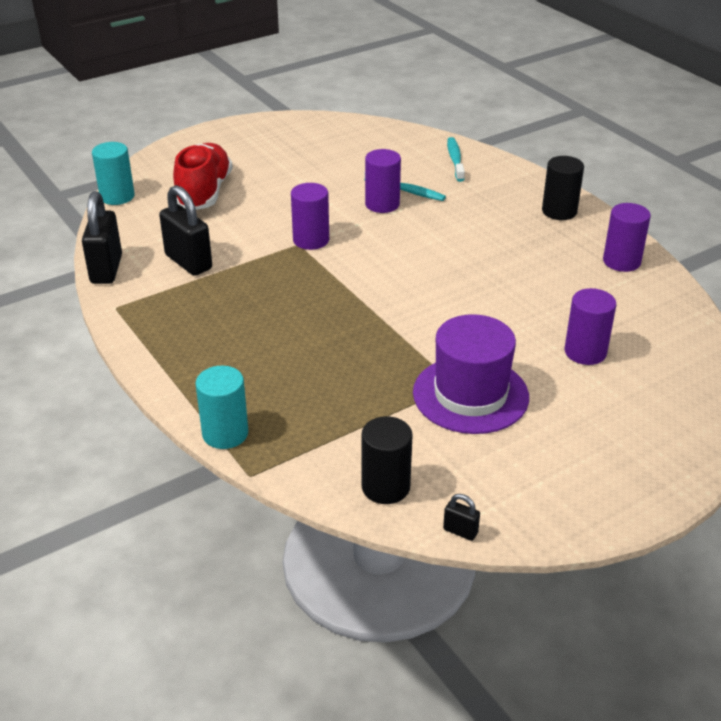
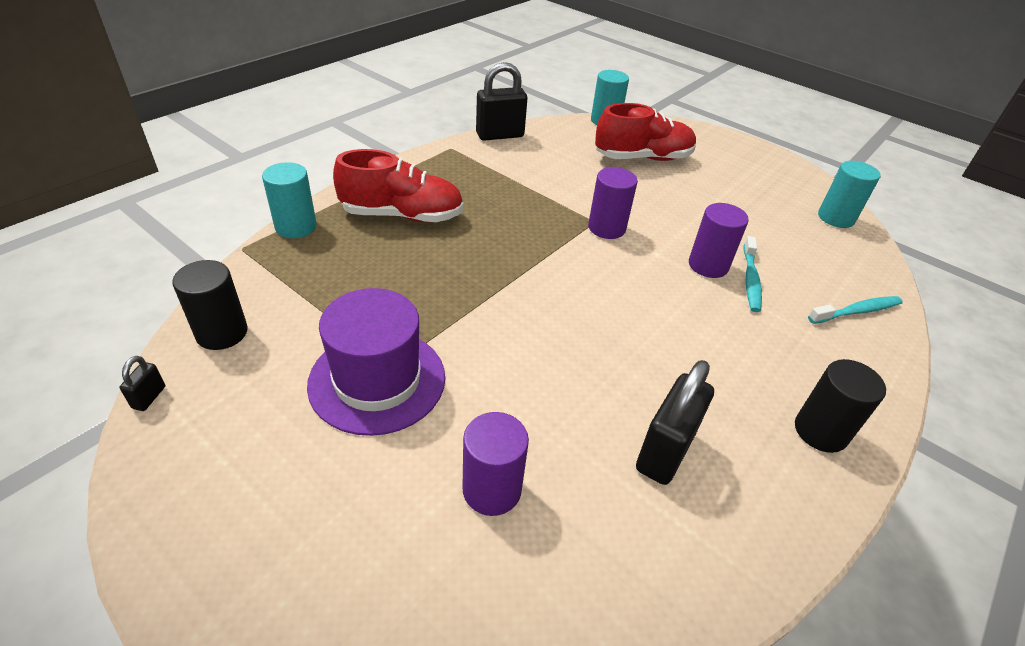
camera: 70 degrees right, 5 degrees up
(188, 262) = (530, 169): black padlock -> black padlock (665, 452)
(236, 357) = (402, 215): none -> red shoe
(343, 129) = (836, 218): none -> turquoise cylinder
(621, 261) = (740, 522): purple cylinder -> none

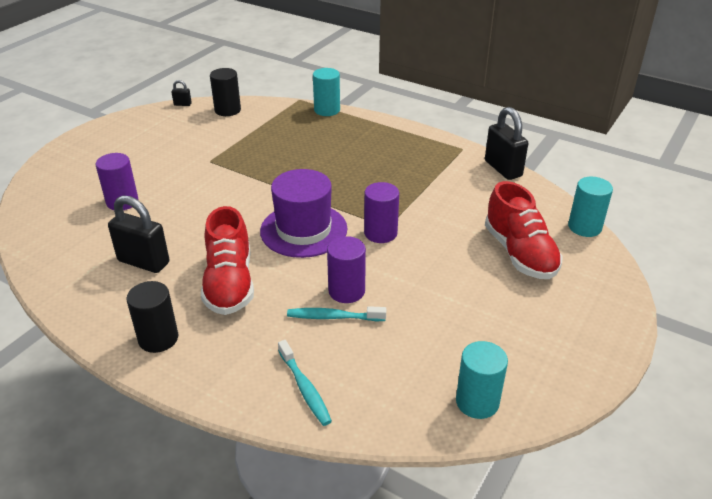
camera: 85 degrees right, 5 degrees down
(377, 380) = (197, 158): purple hat -> purple hat (303, 230)
(402, 215) = (356, 142): red shoe -> red shoe (229, 283)

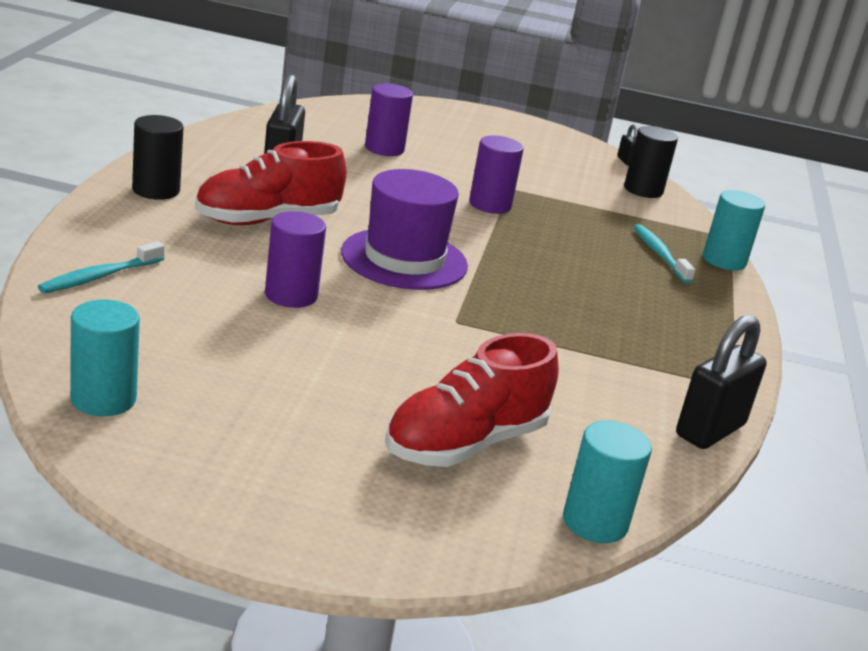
camera: 65 degrees right, 10 degrees down
(333, 317) = (234, 288): turquoise toothbrush -> turquoise toothbrush (659, 254)
(380, 233) = (435, 316): purple cylinder -> purple cylinder (490, 205)

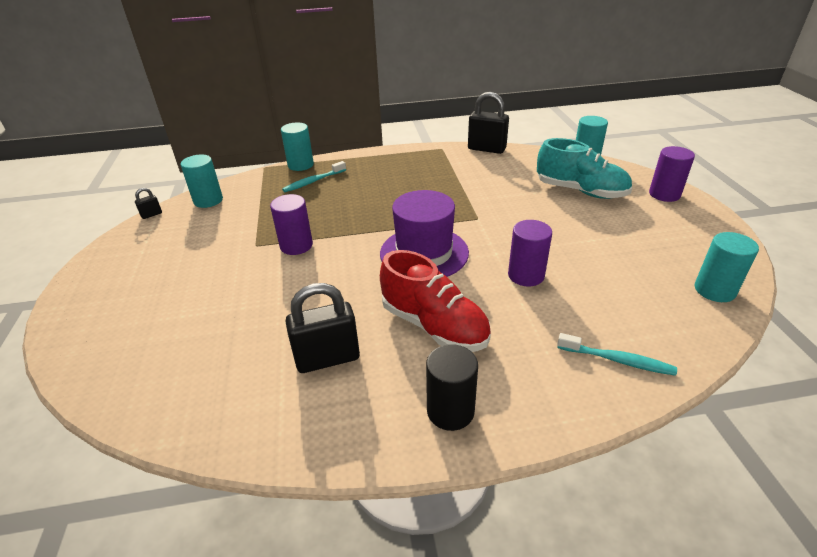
camera: 105 degrees left, 10 degrees up
(384, 149) = (218, 322): purple cylinder -> purple cylinder (664, 194)
(465, 444) = (580, 191): red shoe -> turquoise shoe
(643, 190) = (208, 200): black cylinder -> turquoise cylinder

